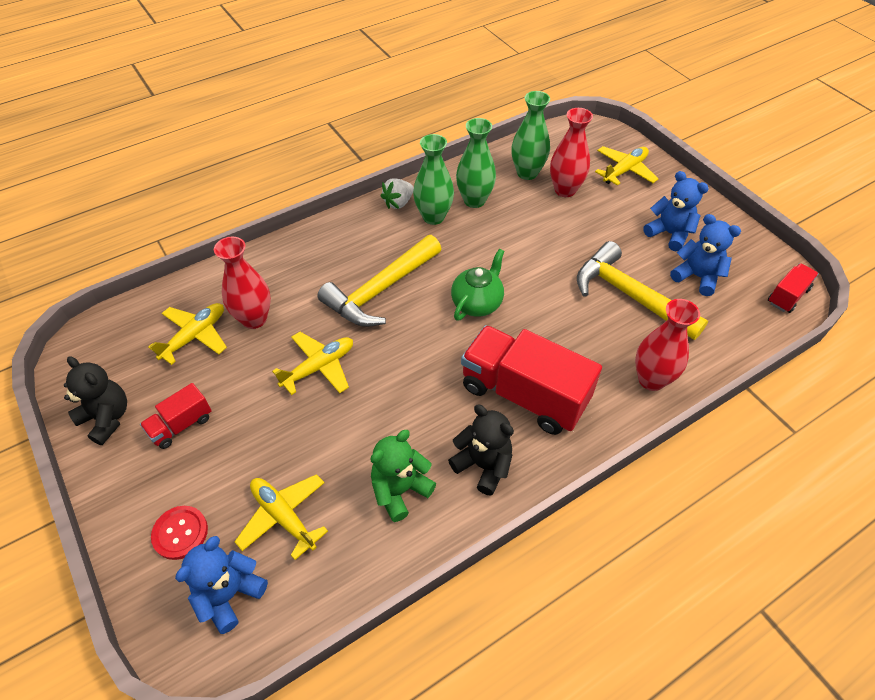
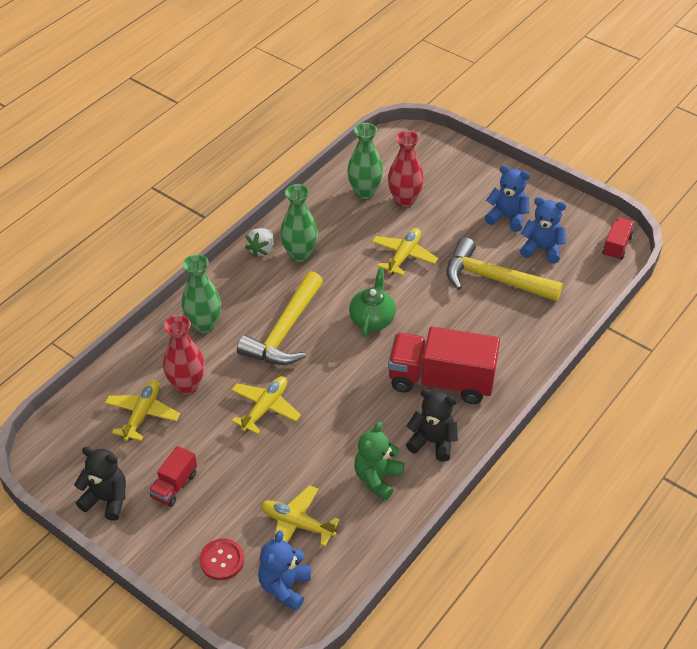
camera: 20 degrees left, 5 degrees down
(474, 200) = (329, 230): green vase -> green vase (204, 325)
(624, 171) = (449, 169): yellow plane -> yellow plane (404, 256)
(651, 379) = (534, 341): red vase -> none

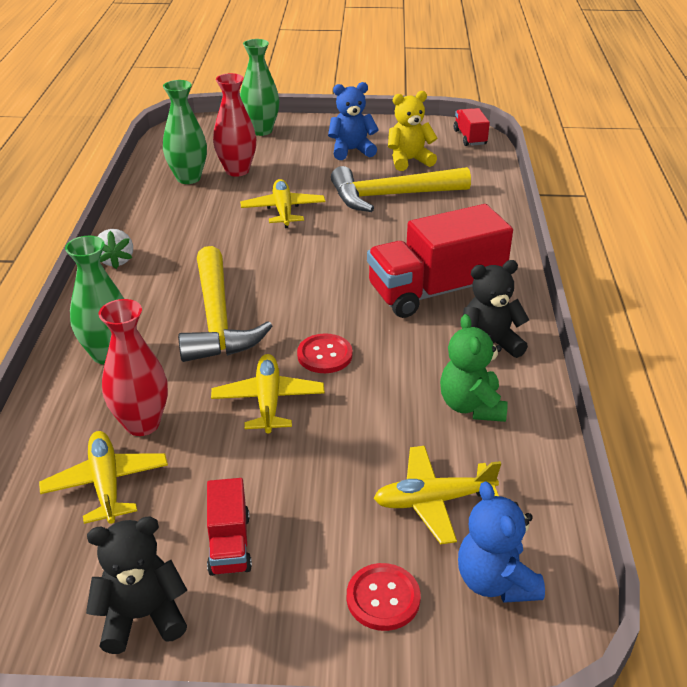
camera: 35 degrees left, 10 degrees down
(299, 254) = (166, 249): green vase -> green vase (261, 131)
(325, 393) = (324, 355): none -> red button
(372, 319) = (306, 271): green teapot -> none
(541, 249) = (409, 160): blue teddy bear -> yellow teddy bear

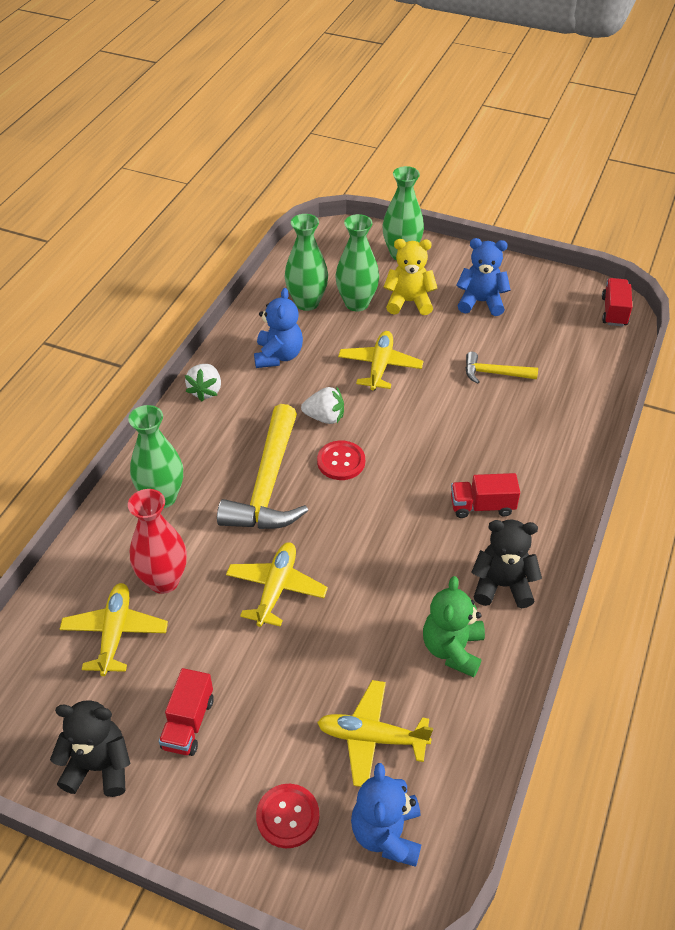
camera: 20 degrees right, 10 degrees up
(179, 221) = (278, 356): none -> blue teddy bear
(237, 170) = (356, 303): red vase -> green vase
(249, 257) = (325, 417): none -> white strawberry
(324, 355) = (346, 552): red button -> red button (341, 461)
(391, 196) = (494, 373): yellow hammer -> yellow hammer, size x0.51
(409, 160) = (534, 329): yellow teddy bear -> yellow teddy bear (409, 302)
(435, 291) = (482, 506): red truck -> red truck, size x0.49

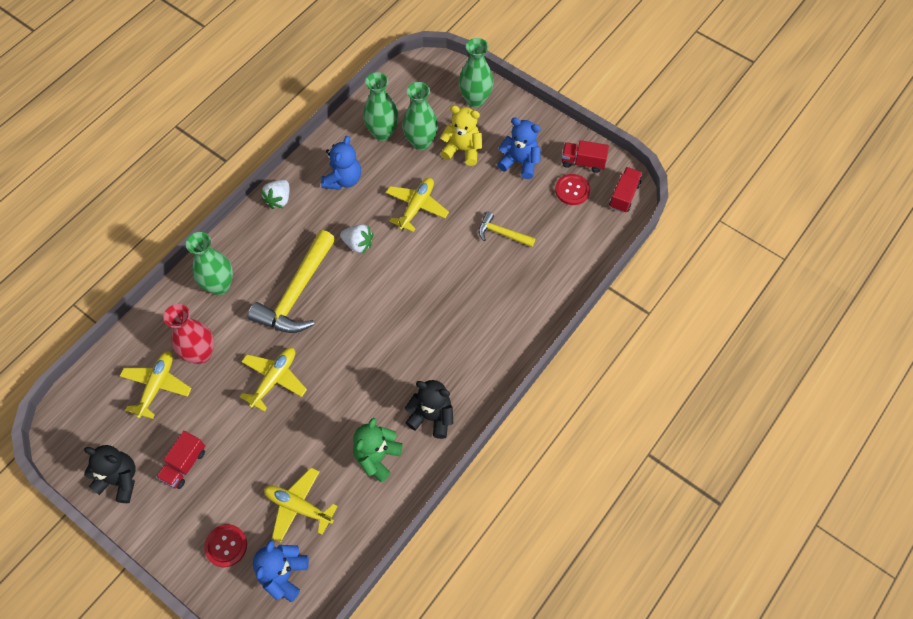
camera: 15 degrees right, 15 degrees up
(341, 461) = (356, 286): red button -> red button (572, 190)
(482, 506) = (444, 349): red truck -> red truck (583, 162)

